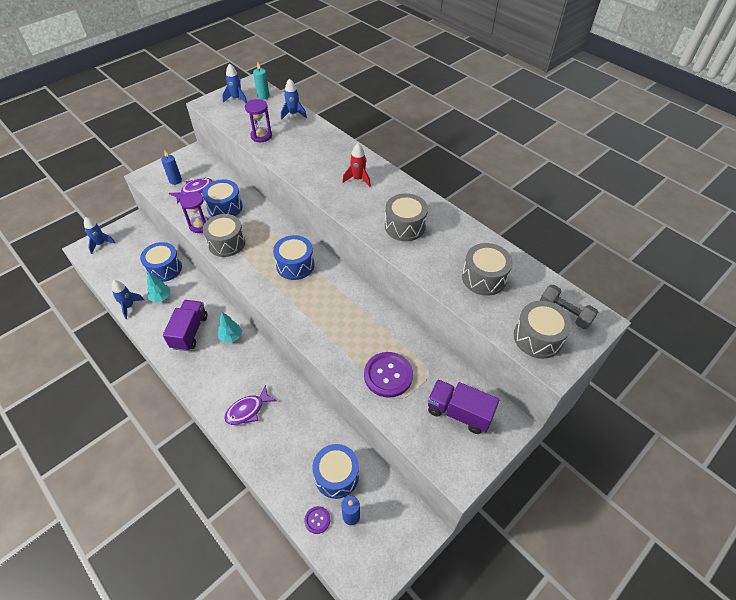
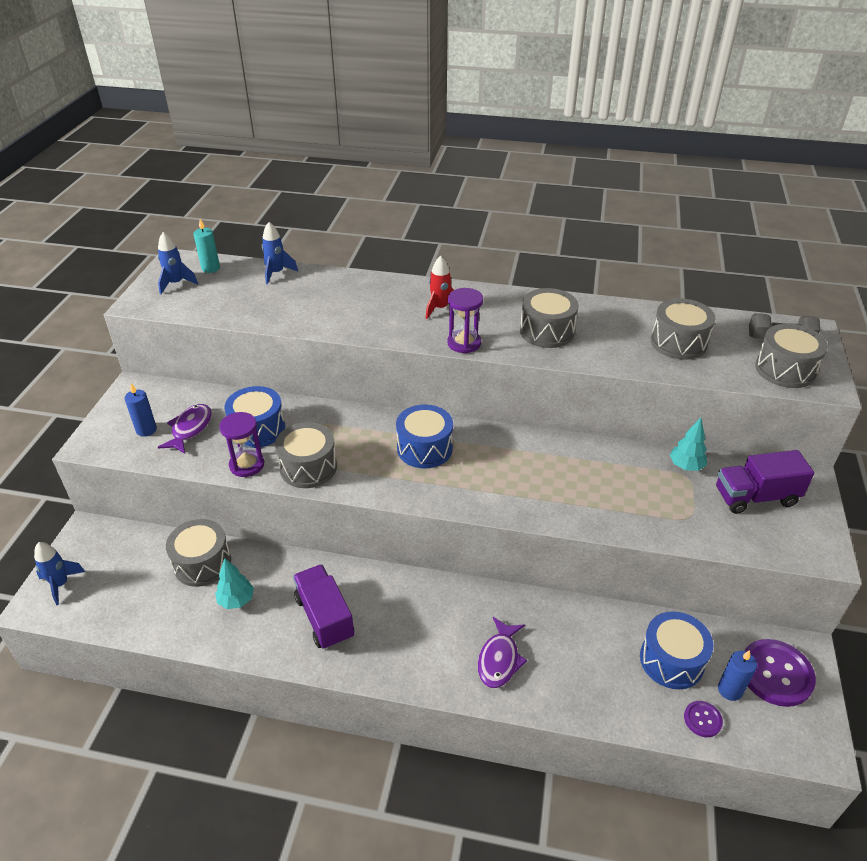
camera: 35 degrees left, 10 degrees down
(129, 306) = (198, 637): blue rocket -> none
(164, 269) = (202, 563): blue drum -> grey drum
(231, 337) = (387, 591): turquoise tree -> turquoise tree (685, 466)
(261, 136) = (263, 311): purple hourglass -> purple hourglass (464, 343)
(388, 375) = (653, 502): purple button -> purple button (776, 674)

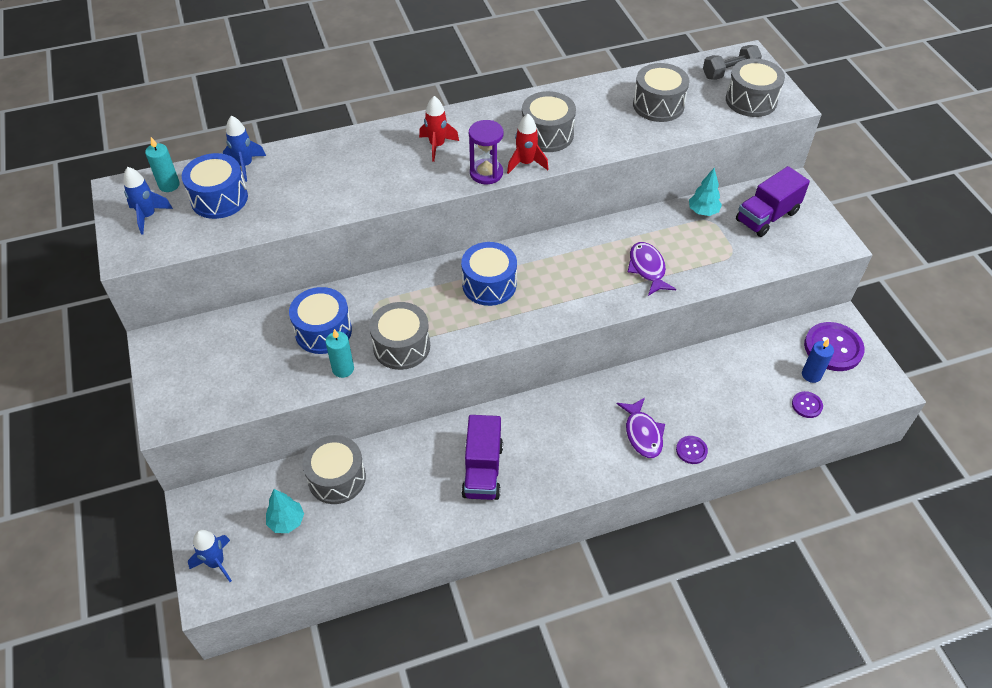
camera: 30 degrees left, 10 degrees up
(146, 430) = (212, 379): blue candle -> none
(190, 429) = (256, 359): purple fish -> purple fish (647, 269)
(236, 600) = (395, 494): turquoise tree -> turquoise tree (287, 522)
(247, 465) = (343, 369): purple hourglass -> turquoise candle
(324, 617) = (483, 470): purple truck -> purple truck turned 120 degrees counterclockwise
(507, 347) = (526, 163): none -> red rocket
(538, 701) = (691, 450): none -> purple button
(671, 660) = (761, 372): blue drum -> blue drum (219, 198)

